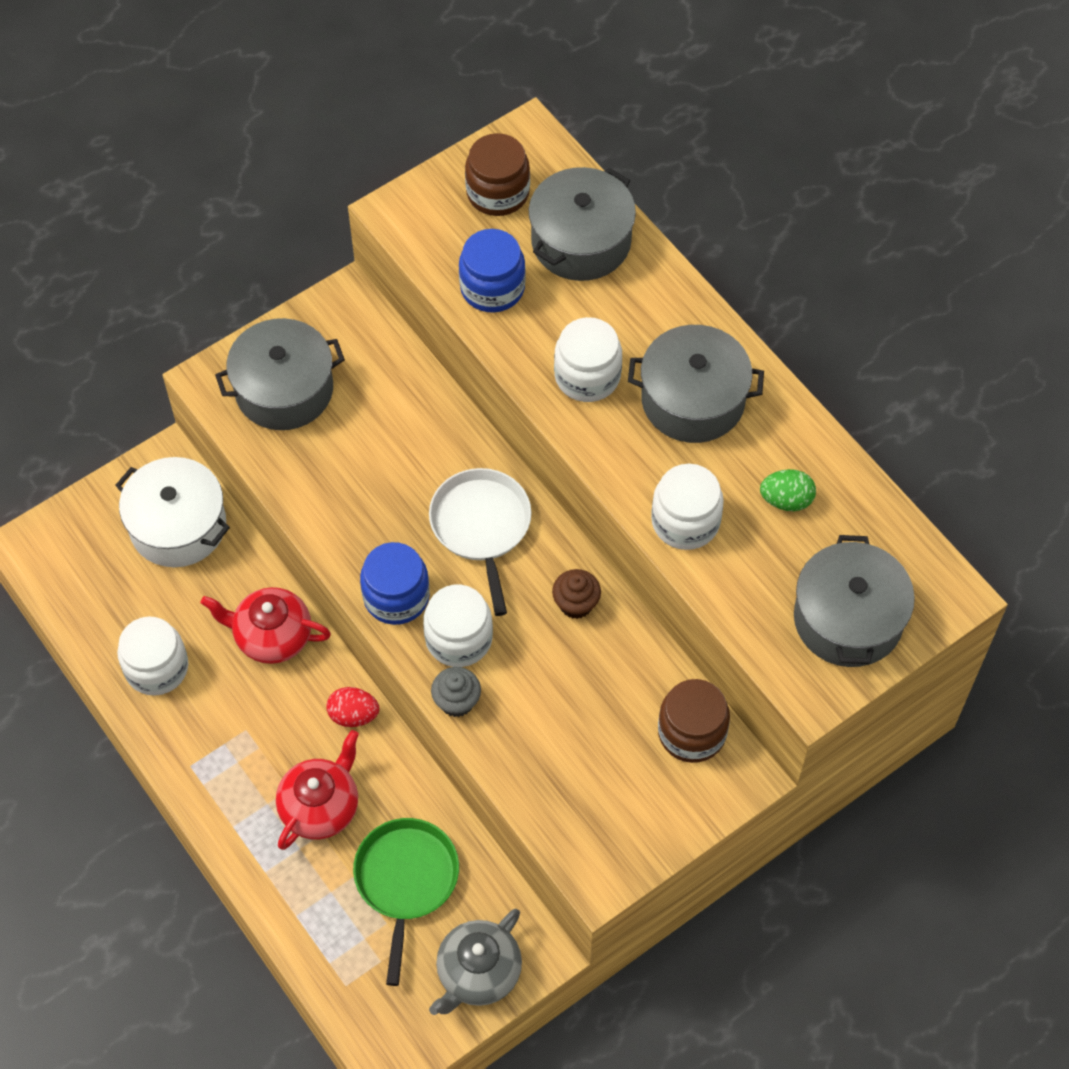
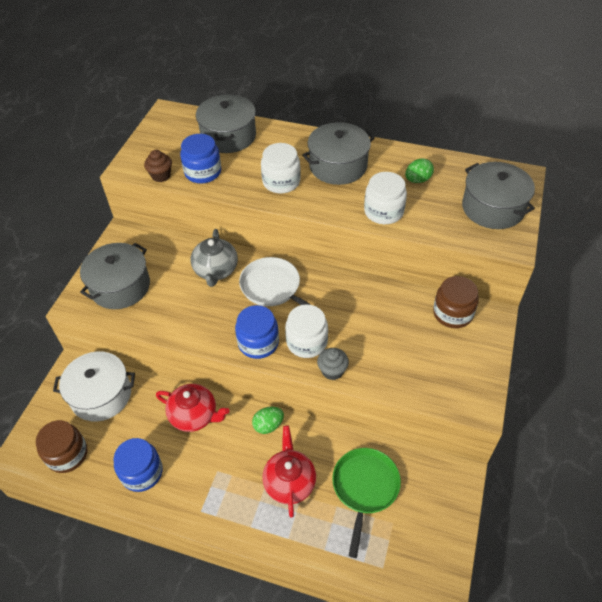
camera: 35 degrees left, 10 degrees down
(156, 668) = (142, 472): white jar -> blue jar
(272, 636) = (194, 416): red teapot -> red teapot turned 135 degrees counterclockwise
(353, 715) = (268, 425): red egg -> green egg
(406, 880) = (365, 488): green pan -> green pan turned 45 degrees clockwise
(478, 973) = (441, 508): grey teapot -> grey teapot (216, 270)
(498, 192) = (172, 137): brown jar -> brown jar (67, 454)
(576, 604) = (348, 293): brown cupcake -> brown cupcake (161, 176)

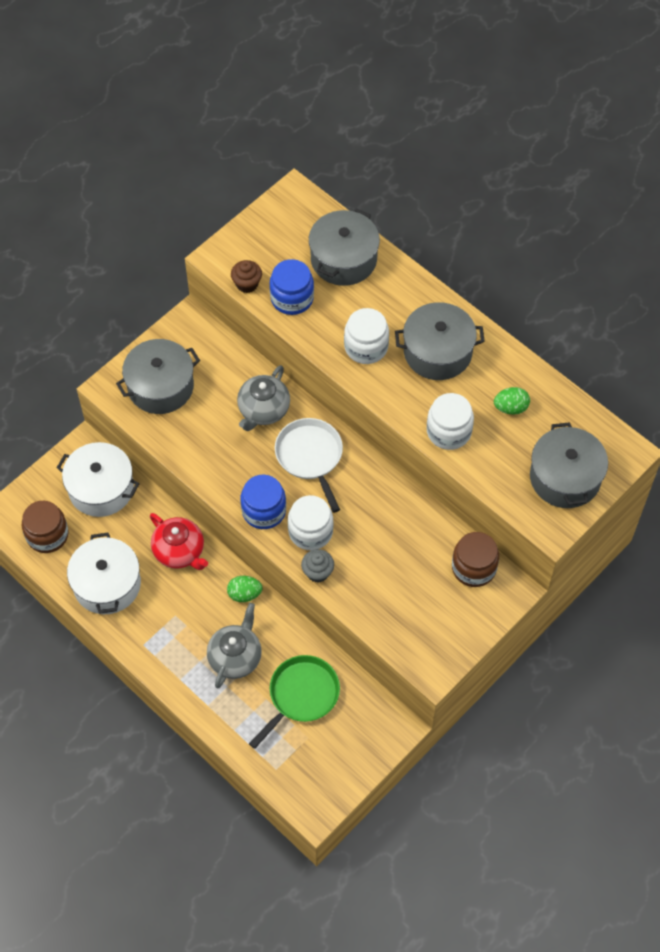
camera: 25 degrees right, 10 degrees up
(142, 472) = (107, 584): blue jar -> white pot
(289, 482) = (235, 657): red teapot -> grey teapot

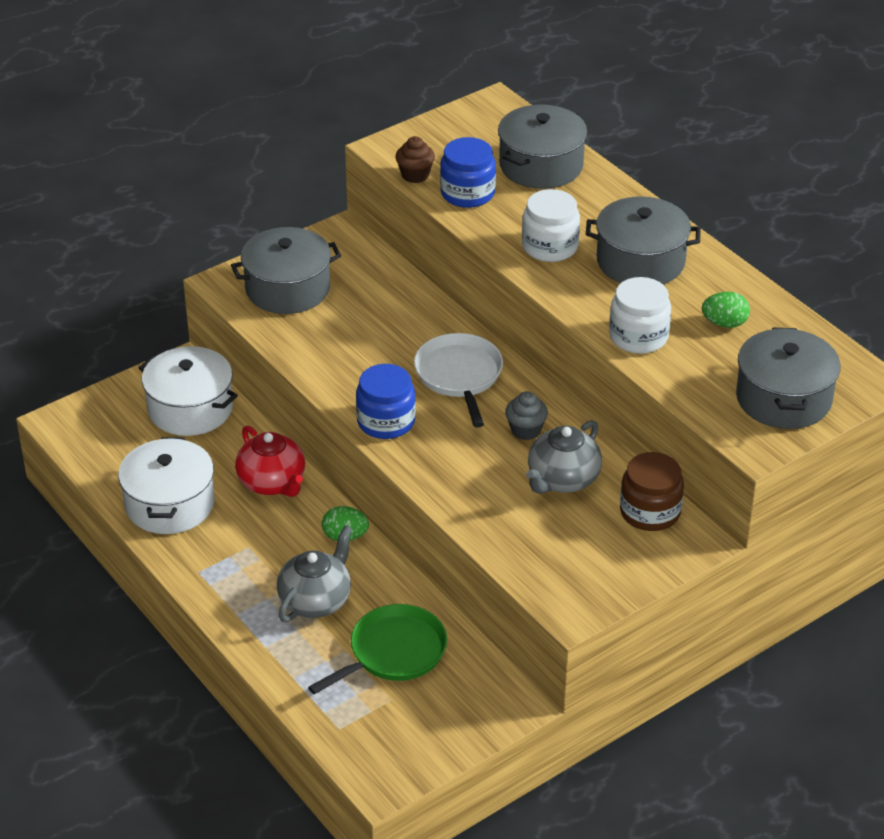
camera: 10 degrees right, 20 degrees down
(47, 535) = (109, 446): brown jar -> none
(263, 410) = (411, 325): grey teapot -> grey teapot (562, 479)
(310, 531) = (441, 449): white jar -> none
(317, 572) = (440, 491): grey cupcake -> grey cupcake (525, 430)

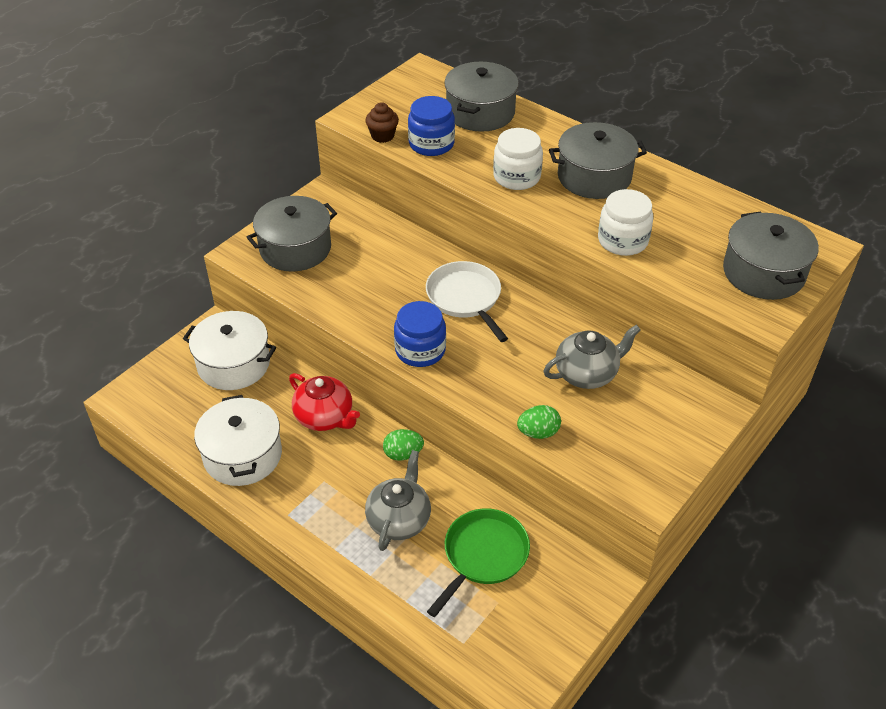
camera: 15 degrees left, 5 degrees up
(525, 430) = (538, 335): grey cupcake -> none
(562, 479) = (587, 374): grey teapot -> grey teapot turned 135 degrees counterclockwise
(650, 512) = (670, 388): brown jar -> none
(724, 323) = (685, 217): green egg -> green egg (538, 432)

